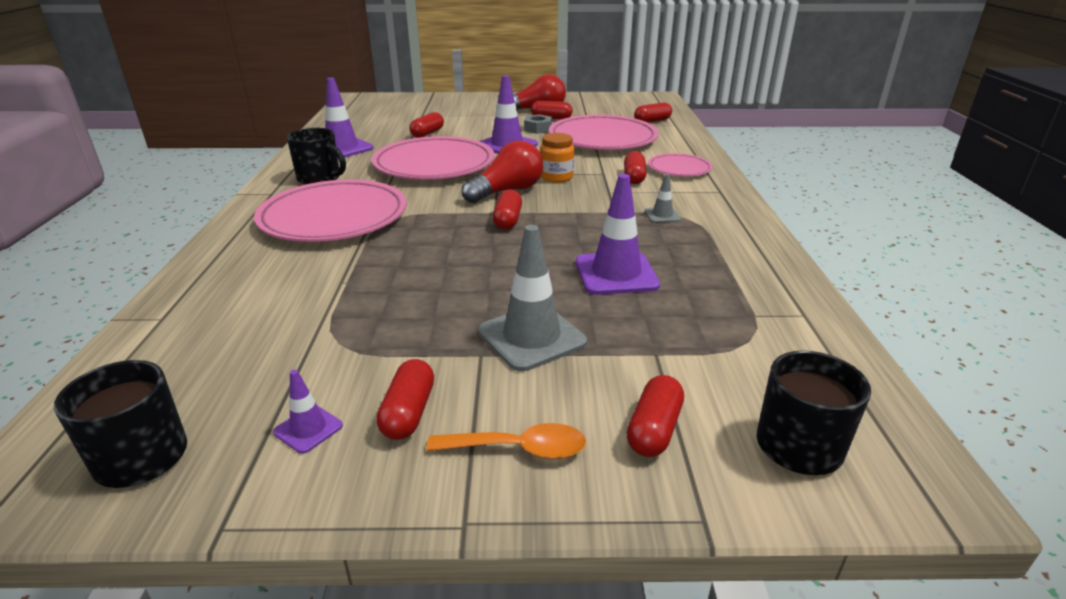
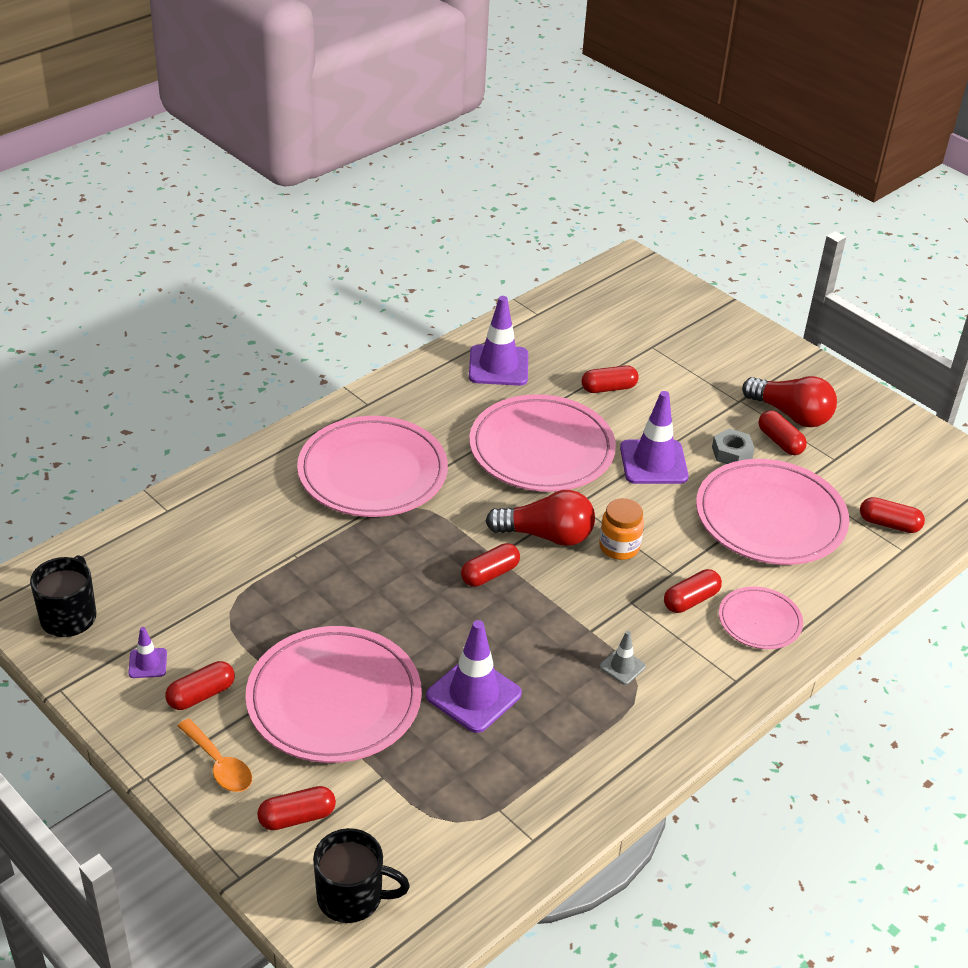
camera: 45 degrees right, 10 degrees up
(320, 178) = (425, 406): black mug -> none
(531, 337) = (334, 700): grey traffic cone -> pink plate

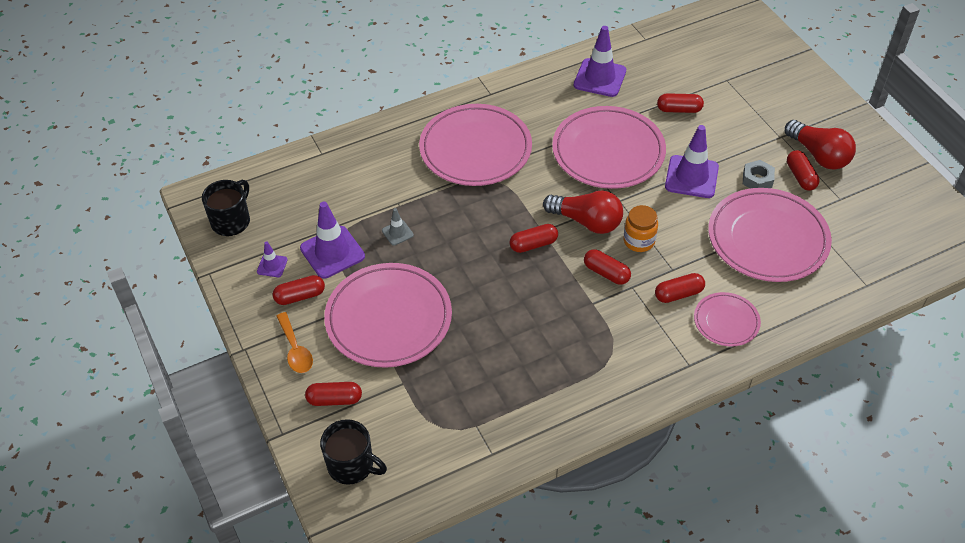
camera: 20 degrees right, 10 degrees up
(473, 695) = (488, 335): purple traffic cone -> purple traffic cone (332, 252)
(622, 666) = (606, 336): grey traffic cone -> grey traffic cone (397, 233)
(889, 524) = (864, 261): red capsule -> red capsule (606, 273)

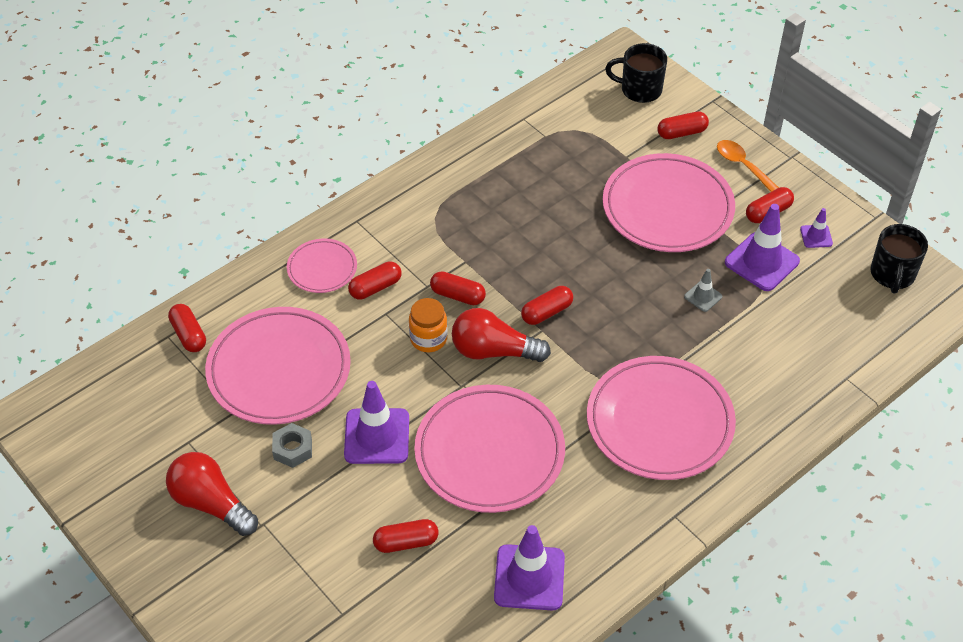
camera: 165 degrees right, 0 degrees up
(800, 176) = (237, 464): red capsule -> red capsule (188, 335)

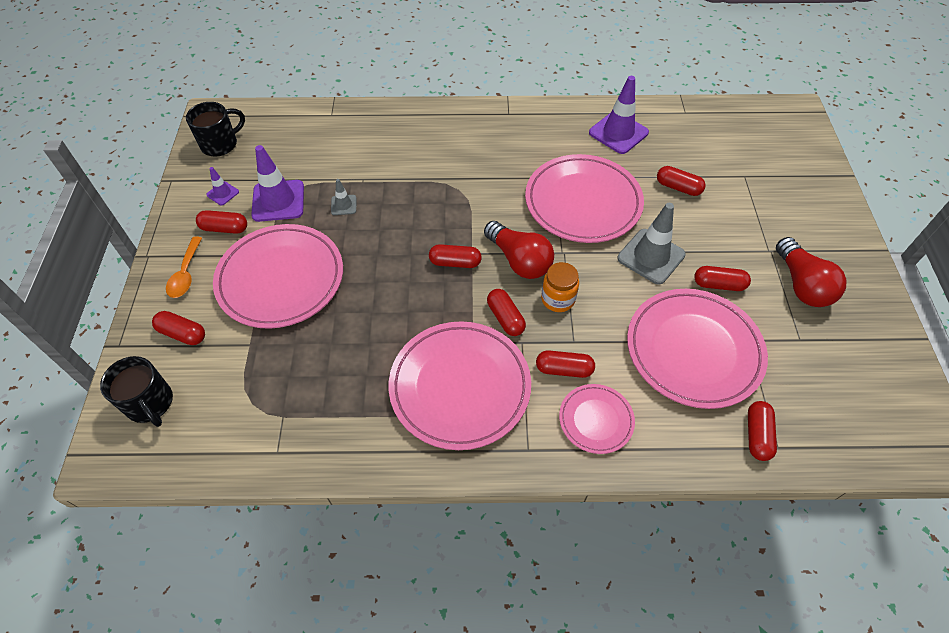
camera: 140 degrees left, 5 degrees up
(293, 449) = (718, 285): grey nut -> red capsule
(377, 436) = (651, 256): purple traffic cone -> grey traffic cone
(659, 422) = (462, 157): pink plate -> pink plate (460, 387)

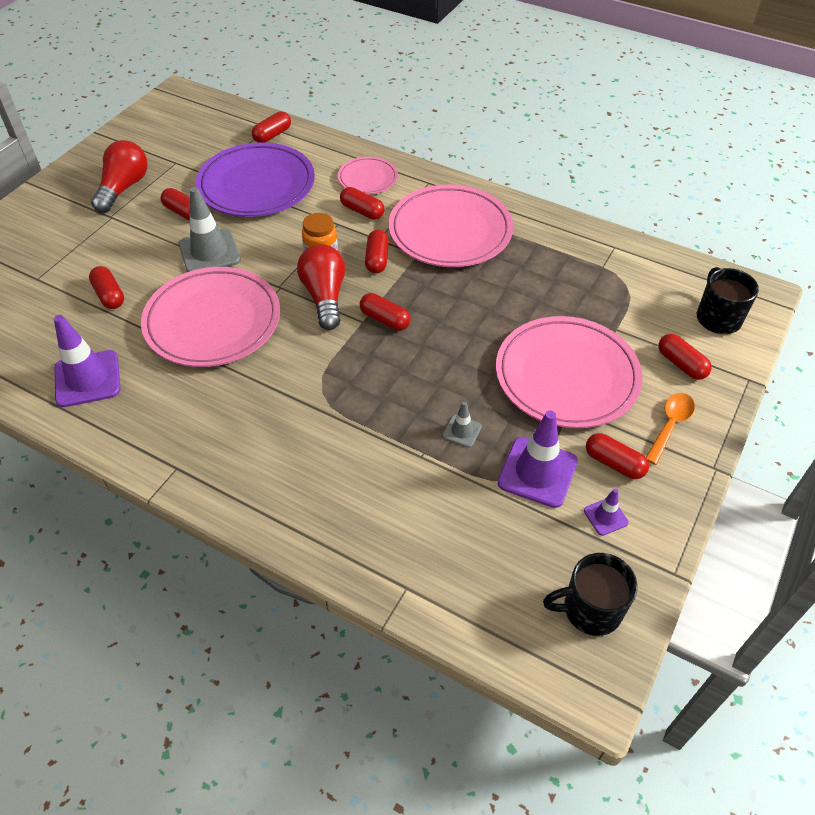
camera: 150 degrees left, 5 degrees down
(693, 350) = (256, 185): pink plate -> purple plate

